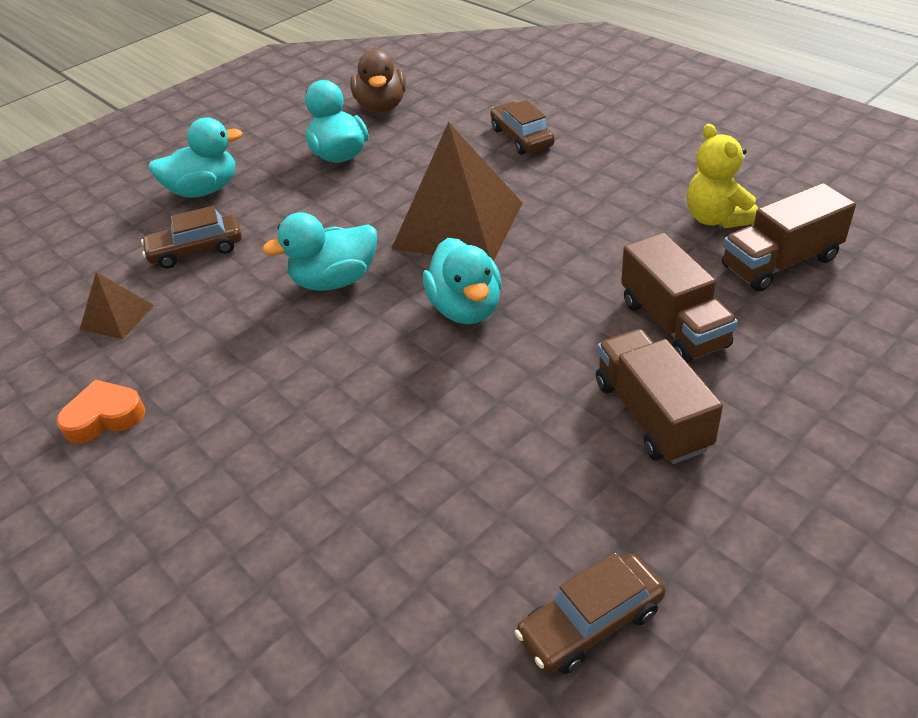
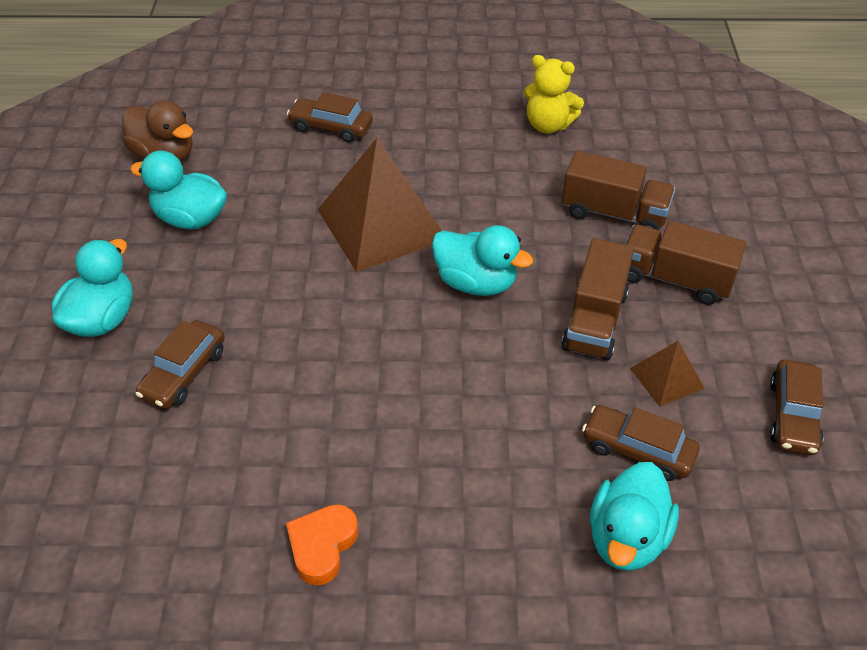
camera: 50 degrees left, 5 degrees up
(117, 317) = (200, 471): brown pyramid -> brown pyramid (666, 378)
(335, 281) = (349, 323): turquoise duck -> turquoise duck (627, 538)
(399, 531) = (638, 450): none -> brown car
(780, 262) = (621, 137): brown truck -> brown truck (595, 321)

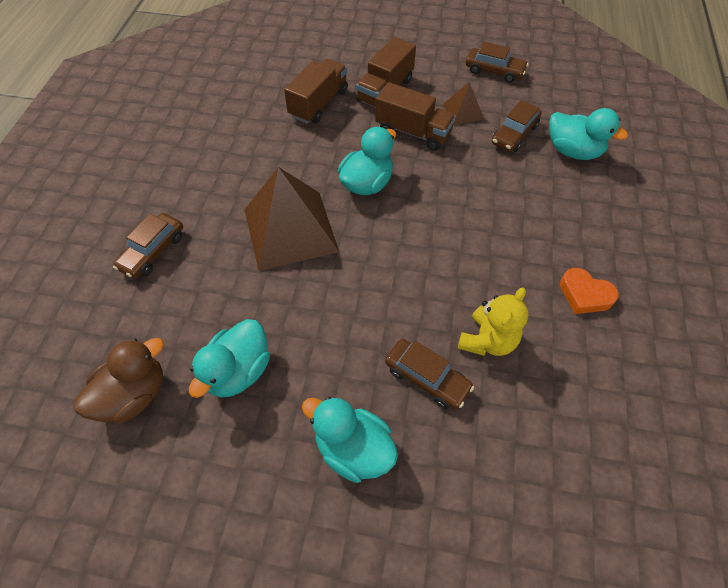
camera: 80 degrees left, 10 degrees up
(548, 125) = (213, 117): yellow teddy bear -> yellow teddy bear (487, 340)

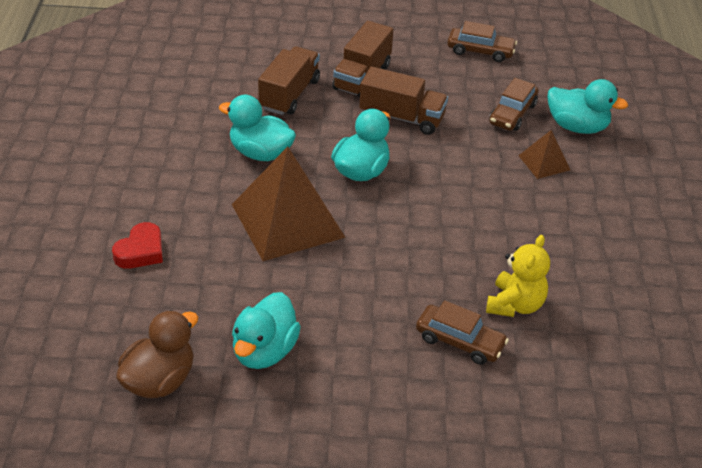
camera: 10 degrees left, 15 degrees down
(153, 251) = (141, 251): brown car -> red heart
(353, 448) = (398, 406): turquoise duck -> turquoise duck (260, 153)
(463, 111) = (453, 94): brown pyramid -> brown pyramid (544, 162)
(584, 295) = (606, 258): orange heart -> none

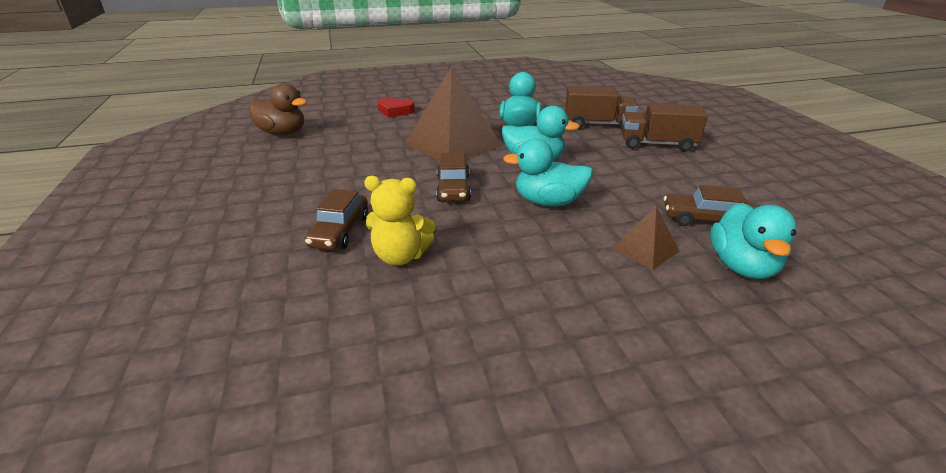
camera: 75 degrees right, 10 degrees down
(264, 351) = (313, 157): turquoise duck -> turquoise duck (548, 202)
(402, 117) = (624, 166): brown truck -> none
(480, 51) = (785, 190): brown car -> brown car (453, 188)

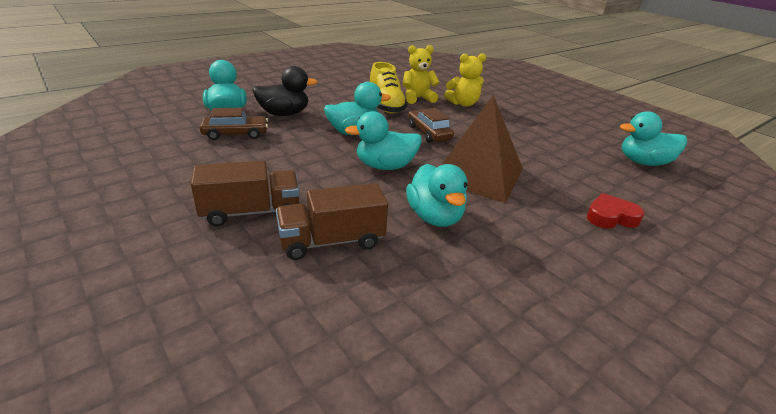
camera: 155 degrees right, 0 degrees up
(282, 133) = (643, 162): brown duck -> turquoise duck
(340, 231) = (463, 104): brown car -> yellow teddy bear
(472, 245) = (386, 106): none -> yellow shoe
(645, 249) = (284, 114): brown pyramid -> black duck

